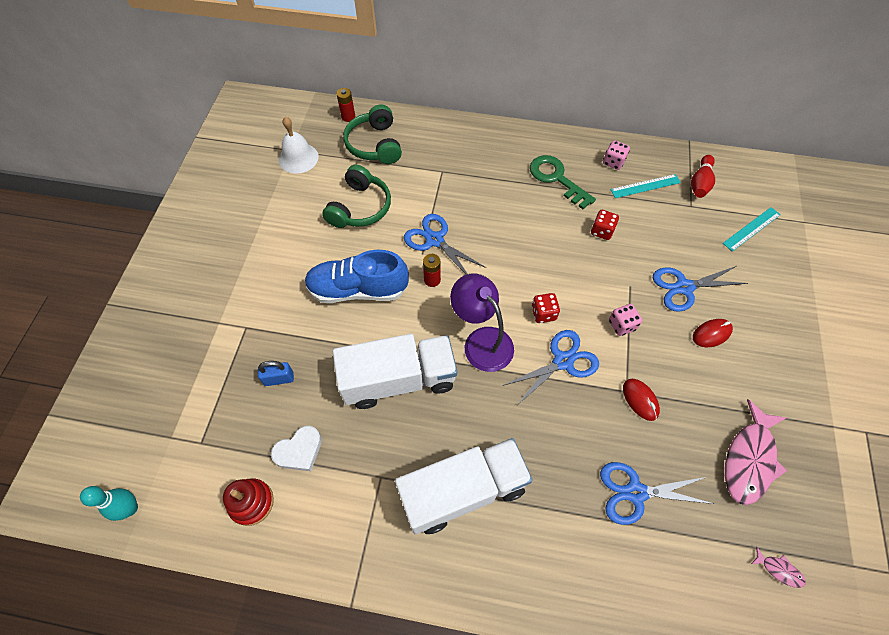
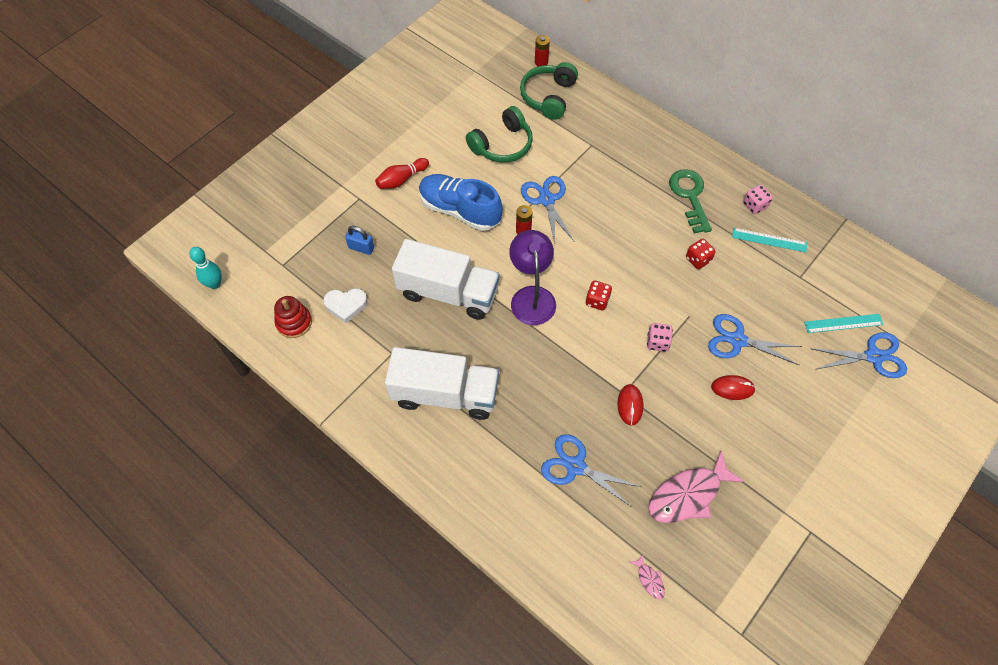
camera: 30 degrees right, 0 degrees up
(298, 158) = (477, 81): white bell -> none
(563, 361) = (587, 344): blue scissors -> blue scissors (873, 356)
(700, 183) = (825, 261): red bowling pin -> red bowling pin (401, 180)

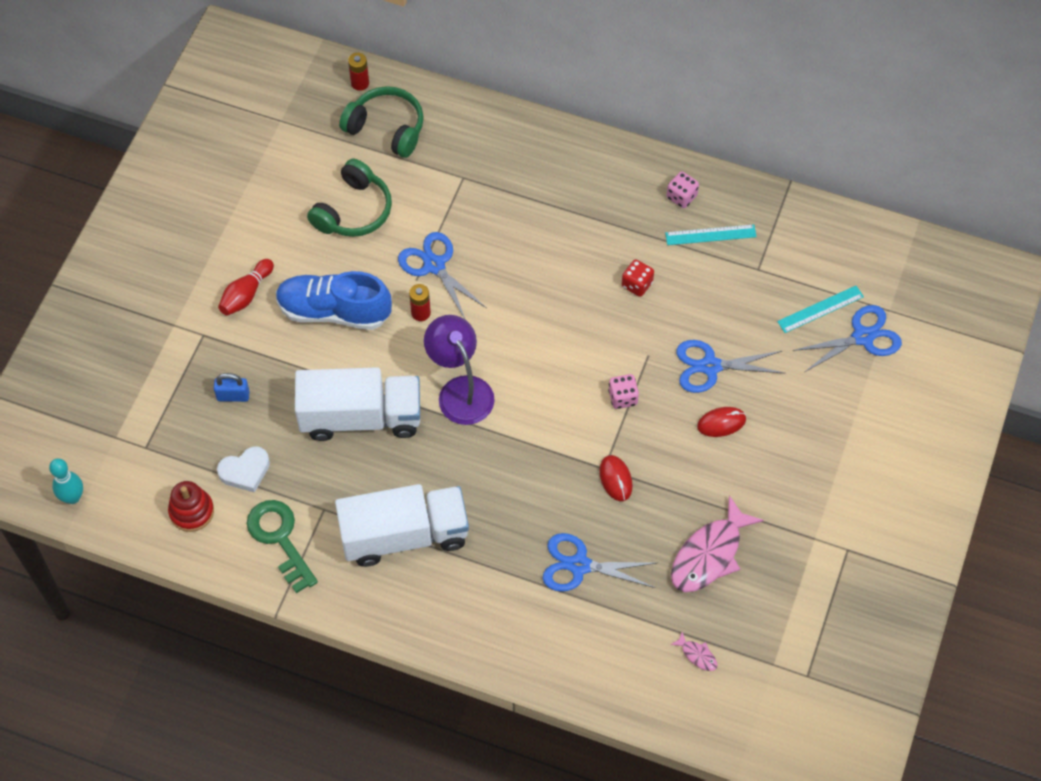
camera: 20 degrees left, 0 degrees up
(548, 96) = (386, 128): green headphones -> green headphones turned 120 degrees clockwise
(597, 301) = (538, 371): red dice -> none
(690, 197) = (603, 209): green key -> green key (280, 539)

